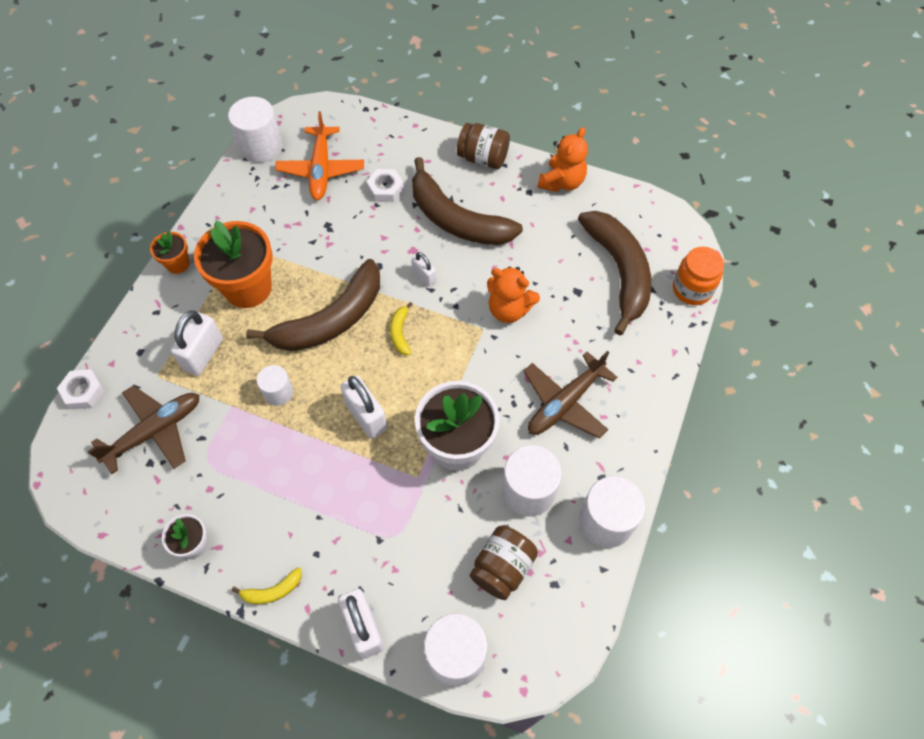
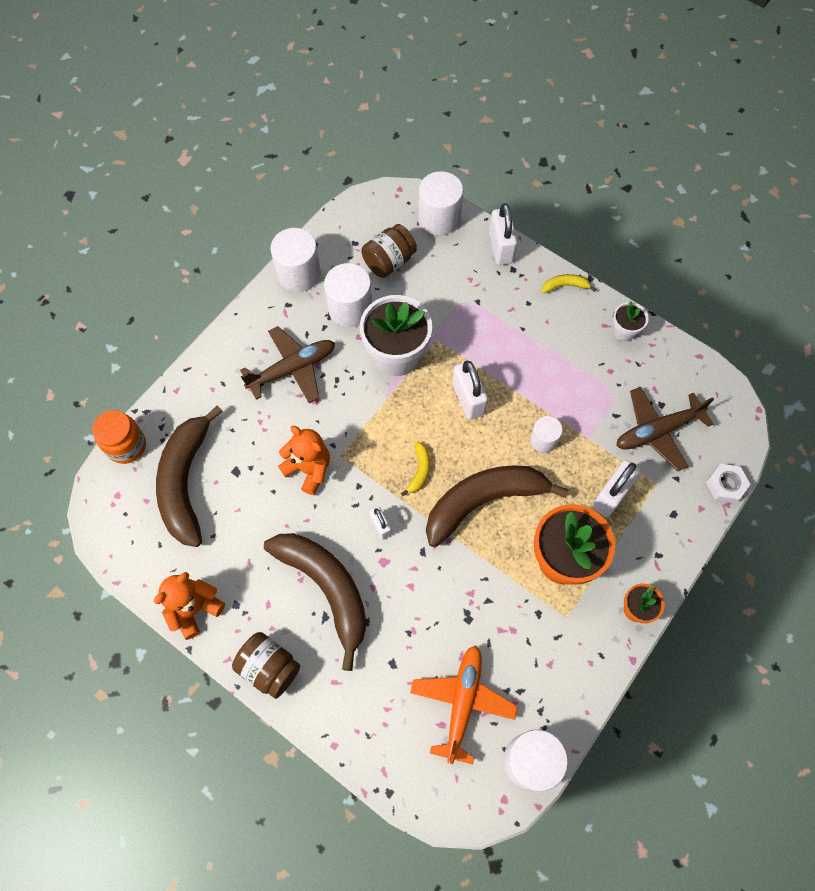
camera: 165 degrees left, 5 degrees up
(385, 189) = (393, 652): white nut -> none

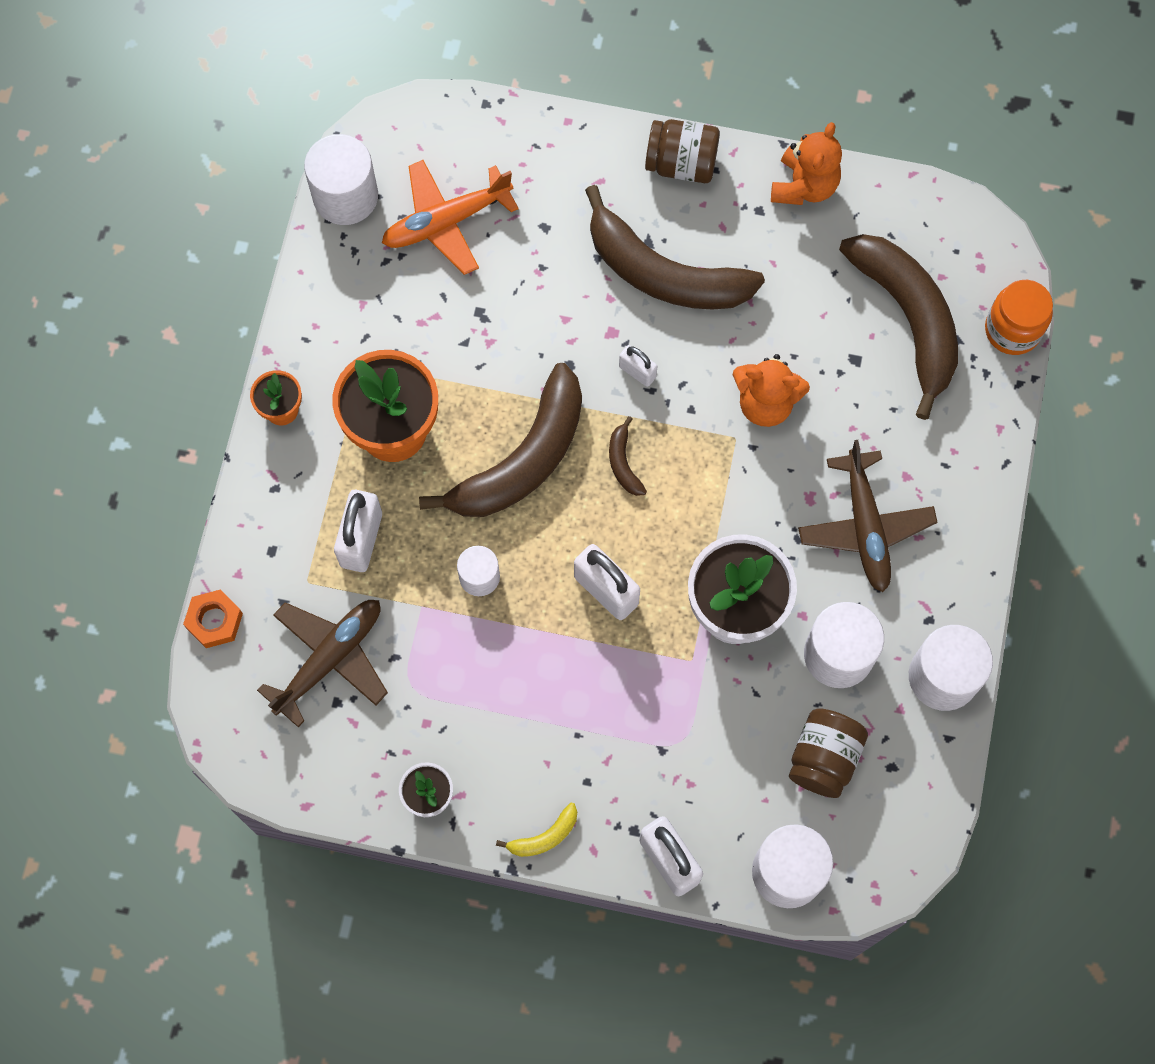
camera: 155 degrees right, 5 degrees up
(292, 369) = (865, 527): brown plane -> brown plane turned 45 degrees counterclockwise
(419, 471) = (623, 462): yellow banana -> brown banana
(462, 702) = (446, 222): orange plane -> orange plane turned 75 degrees clockwise
(725, 485) = (214, 621): white nut -> orange nut

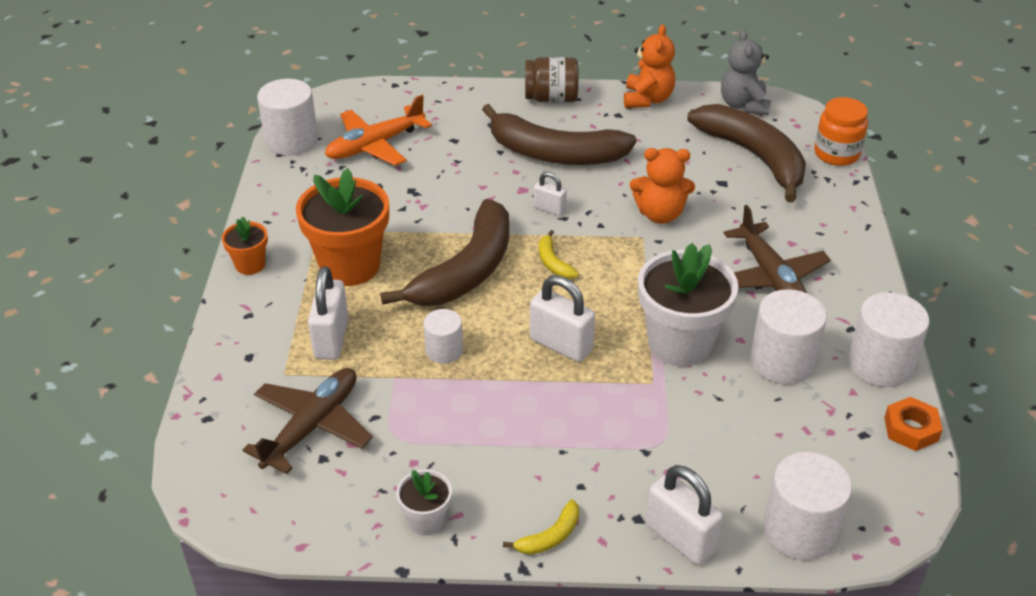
camera: 10 degrees left, 30 degrees down
(214, 621) = (197, 413): orange nut -> orange nut (911, 429)
(623, 462) = (553, 262): brown banana -> yellow banana
(824, 758) = (799, 436): brown jar -> none
(925, 217) = (743, 105): none -> grey teddy bear

